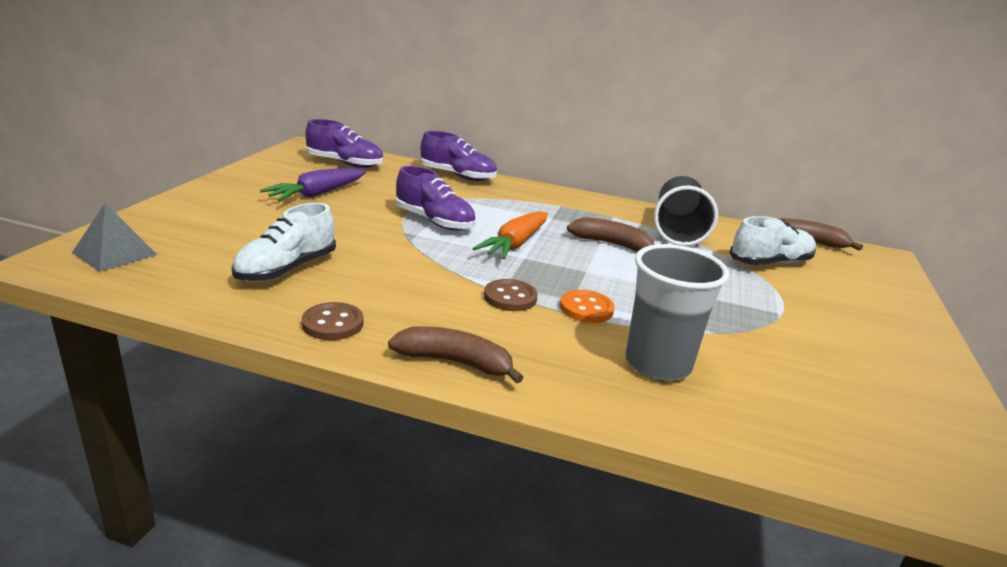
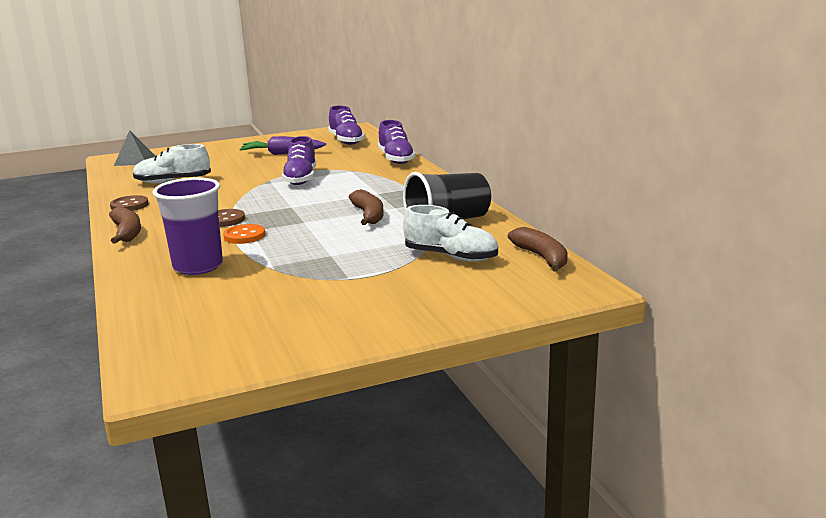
camera: 55 degrees right, 5 degrees down
(515, 244) = (308, 200): orange carrot -> none
(657, 364) = (198, 266): grey cup -> purple cup

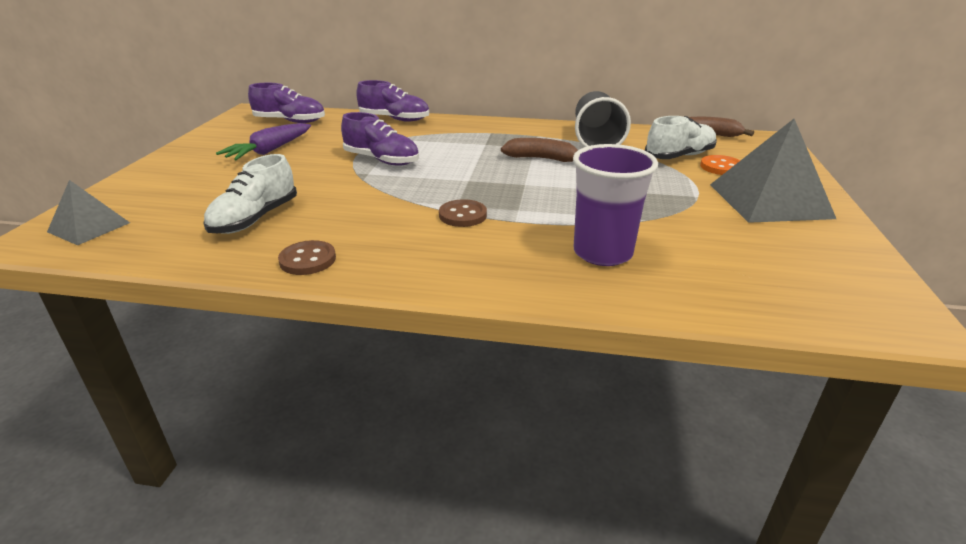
camera: 60 degrees left, 10 degrees up
(127, 232) = (425, 277): brown banana -> none
(244, 236) = (531, 215): orange button -> orange button (721, 167)
(372, 306) = (769, 201): none -> grey pyramid

